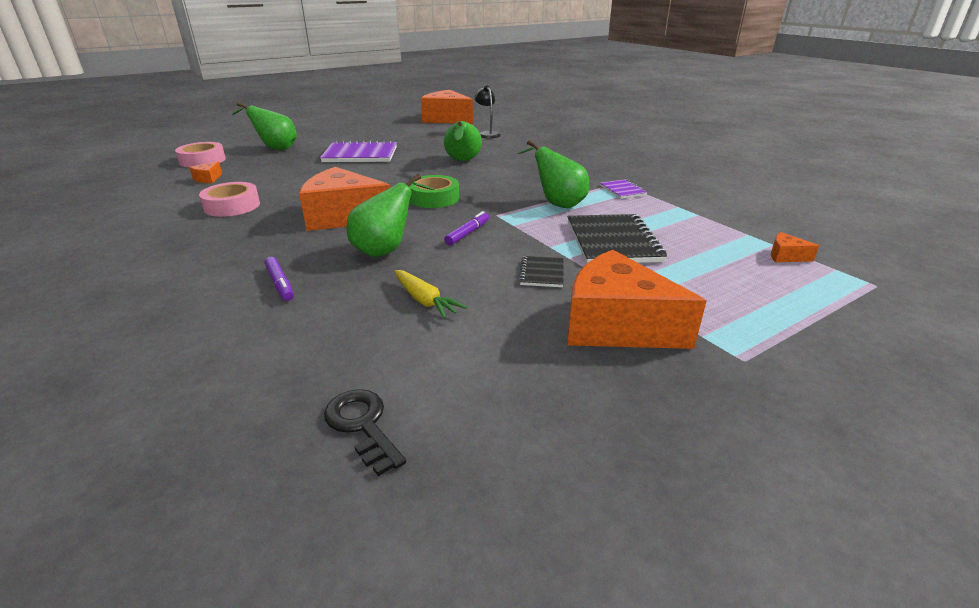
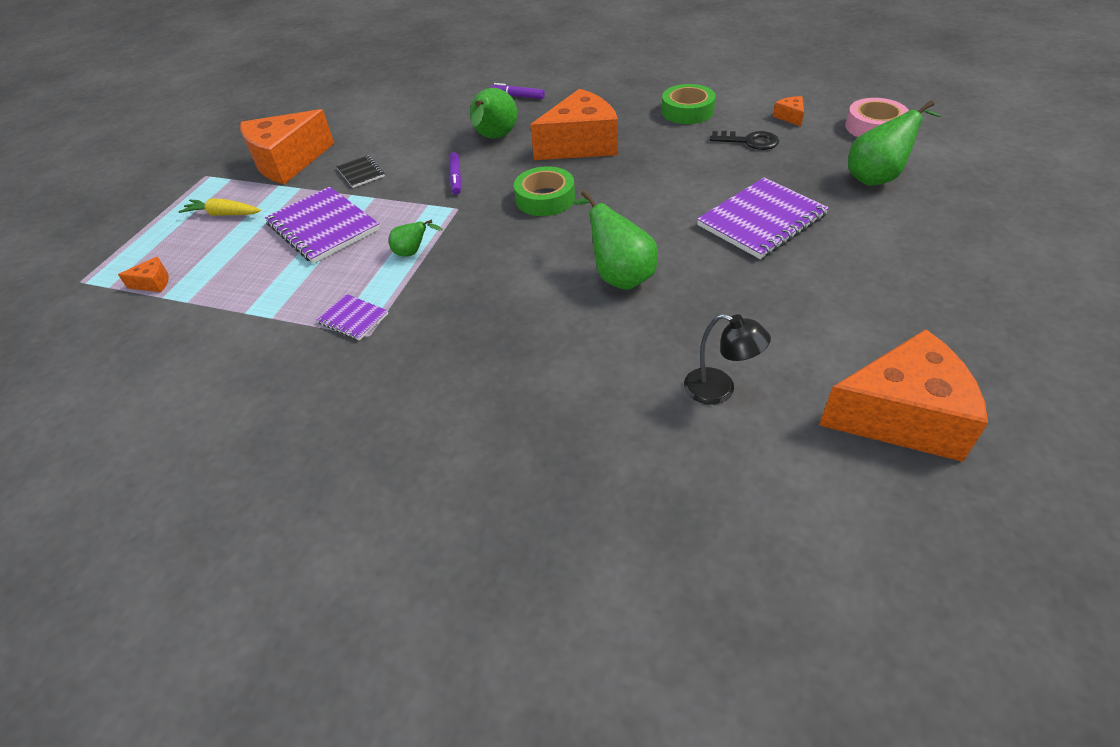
camera: 145 degrees right, 15 degrees up
(232, 206) = (687, 111): pink tape -> green tape
(362, 425) = (378, 83): black key -> black key (749, 141)
(424, 300) = (418, 125): yellow carrot -> yellow carrot (224, 214)
(557, 203) = (413, 253): green pear -> green pear, size x0.55
(613, 241) = (323, 227): black notebook -> purple notebook
(616, 325) = (288, 162): orange cheese -> orange cheese turned 150 degrees clockwise

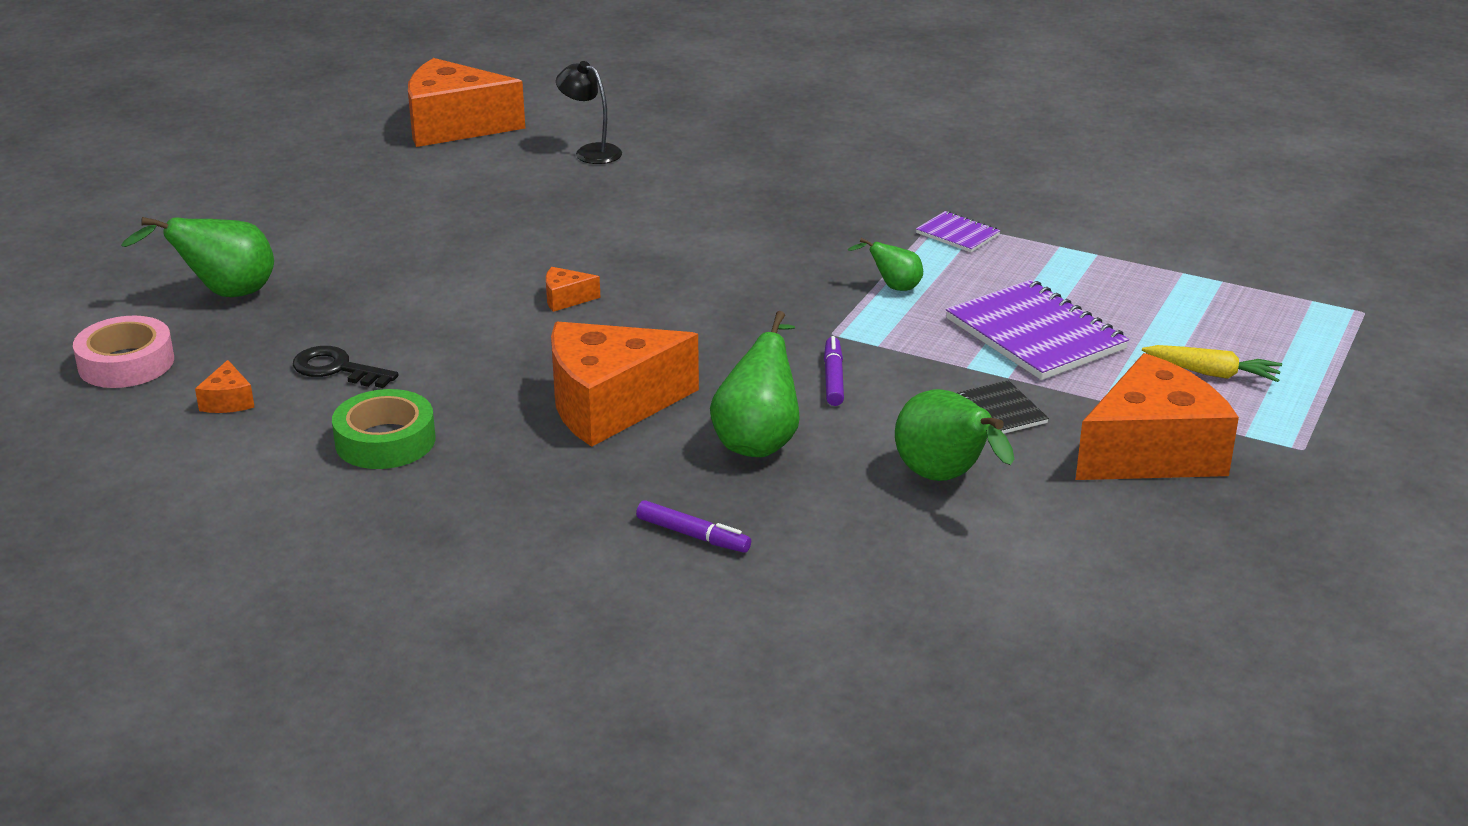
camera: 175 degrees left, 15 degrees down
(153, 283) = (1249, 297): orange cheese -> orange cheese (566, 299)
(545, 198) = (698, 329): green tape -> none
(619, 276) = (638, 235): green pear -> green pear (946, 479)
(761, 220) = (426, 266): purple notebook -> none

